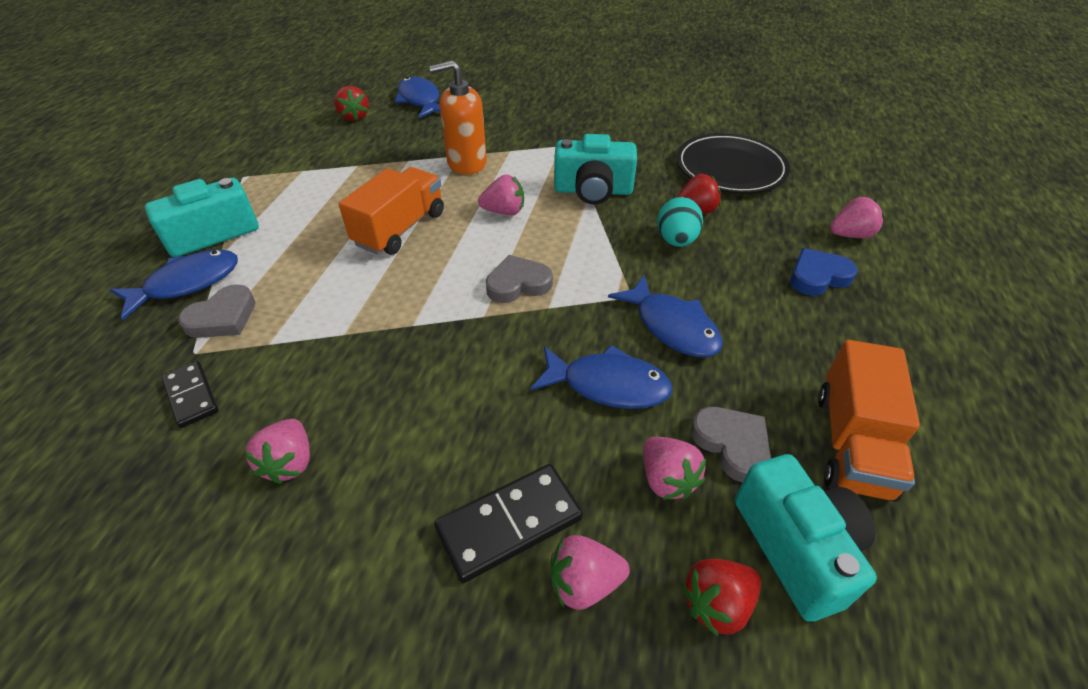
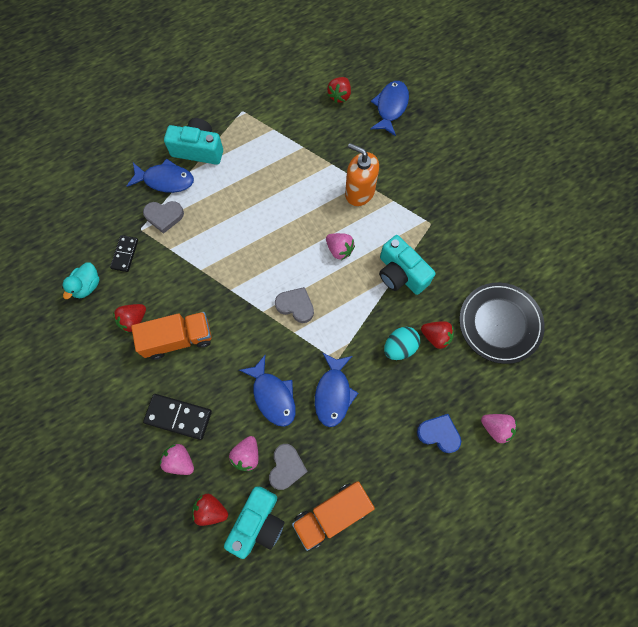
camera: 45 degrees right, 25 degrees up
(149, 481) = (87, 286): none -> turquoise duck
(289, 462) = (133, 320): pink strawberry -> red strawberry
(400, 229) = (279, 219): orange truck -> orange truck (178, 339)

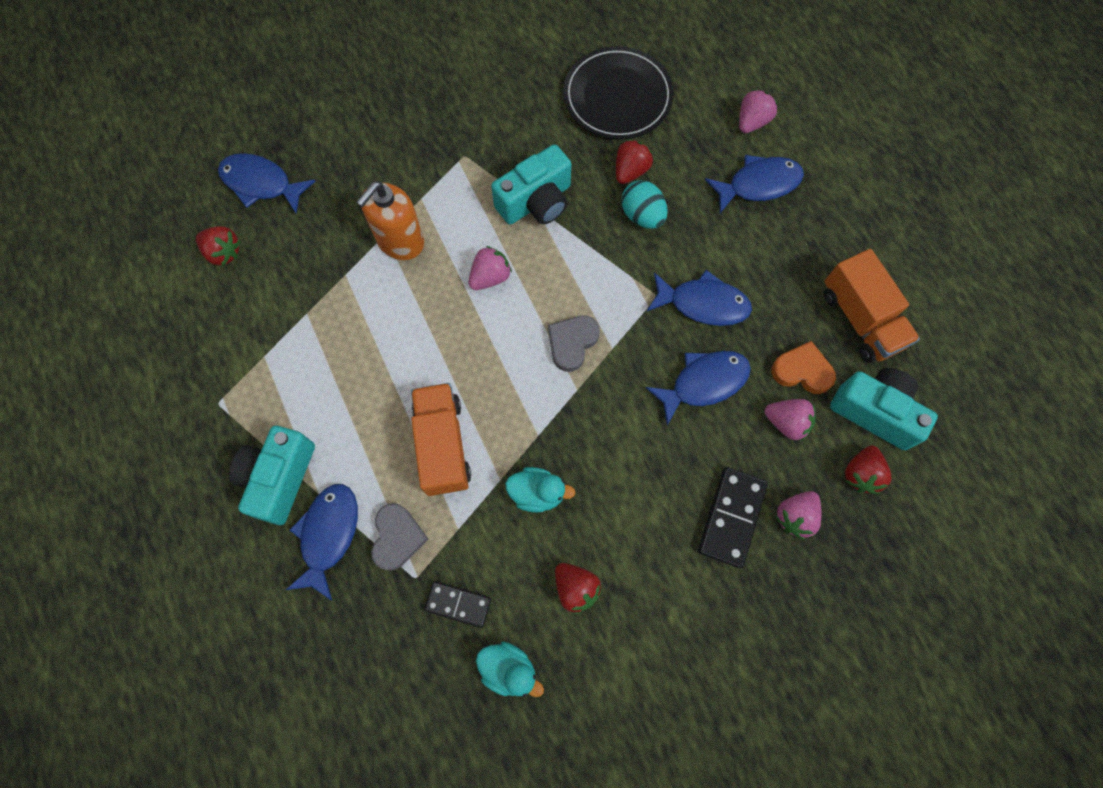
camera: 85 degrees left, 0 degrees up
(178, 339) = (611, 516): orange truck -> orange truck (443, 445)
(192, 292) = (537, 493): none -> turquoise duck
(286, 467) = (802, 371): grey heart -> orange heart
(439, 434) = (758, 184): blue heart -> blue fish

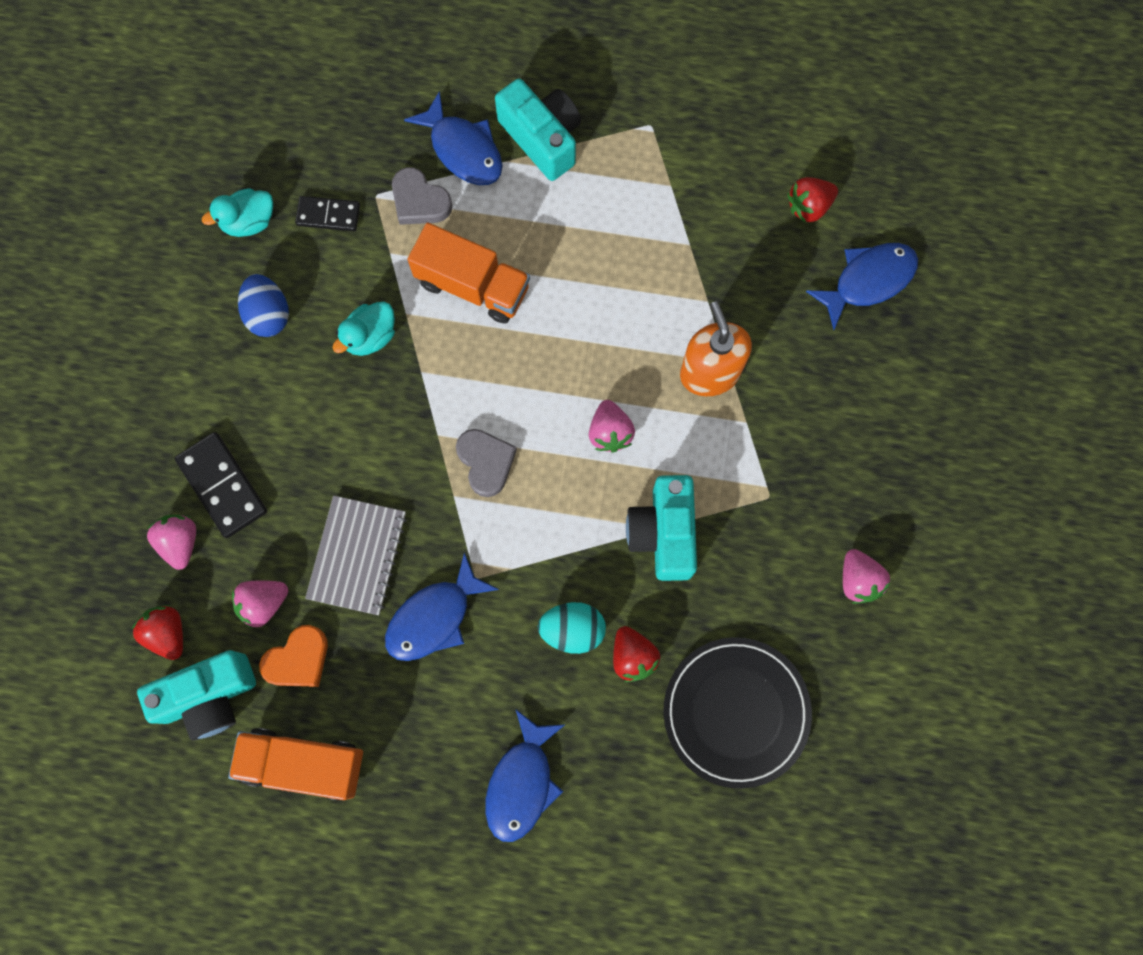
camera: 125 degrees right, 5 degrees up
(458, 604) = (328, 215): black domino -> black domino turned 45 degrees clockwise
(576, 588) = (268, 314): red strawberry -> blue egg
(703, 383) = (357, 556): blue fish -> grey notebook
(752, 122) = (602, 840): pink strawberry -> pink strawberry (858, 580)

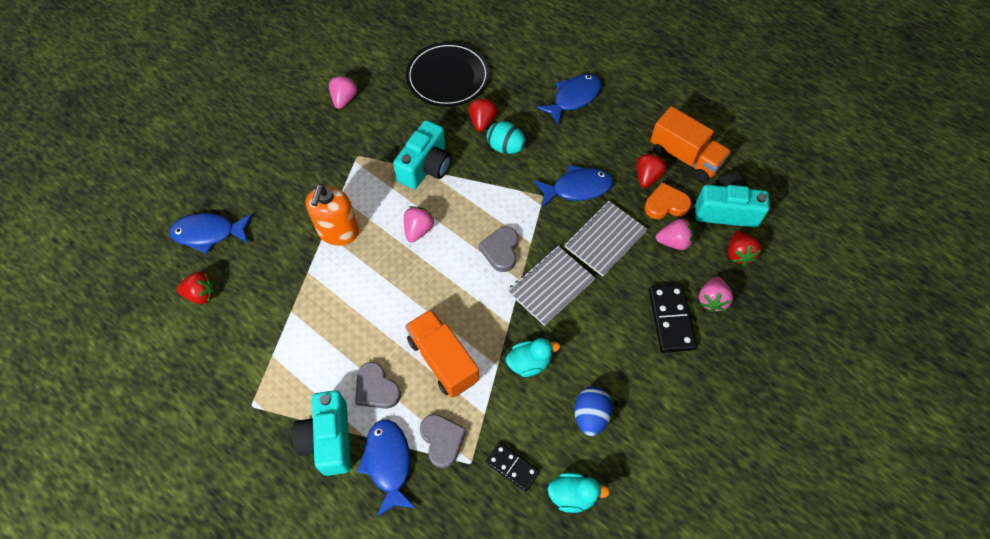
camera: 150 degrees left, 15 degrees down
(344, 693) = (647, 177): none -> red strawberry
(394, 448) = (551, 286): none -> grey notebook
(527, 214) = (376, 389): none -> grey heart

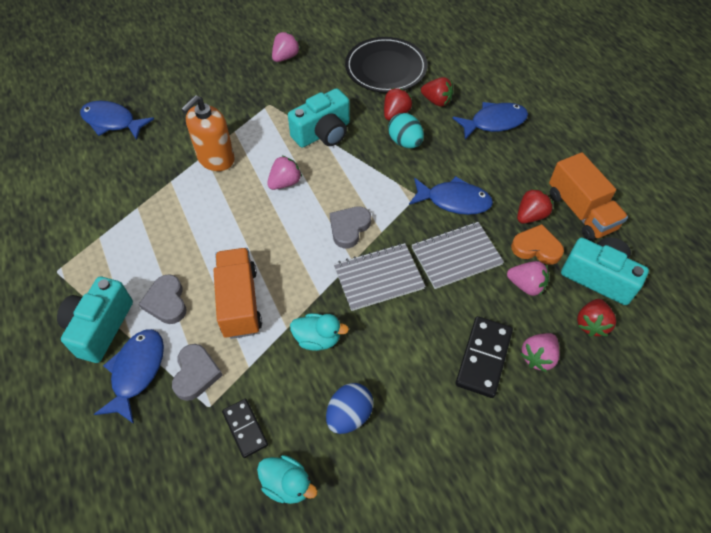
camera: 25 degrees right, 5 degrees down
(202, 294) = (76, 166): red strawberry -> red strawberry (436, 101)

